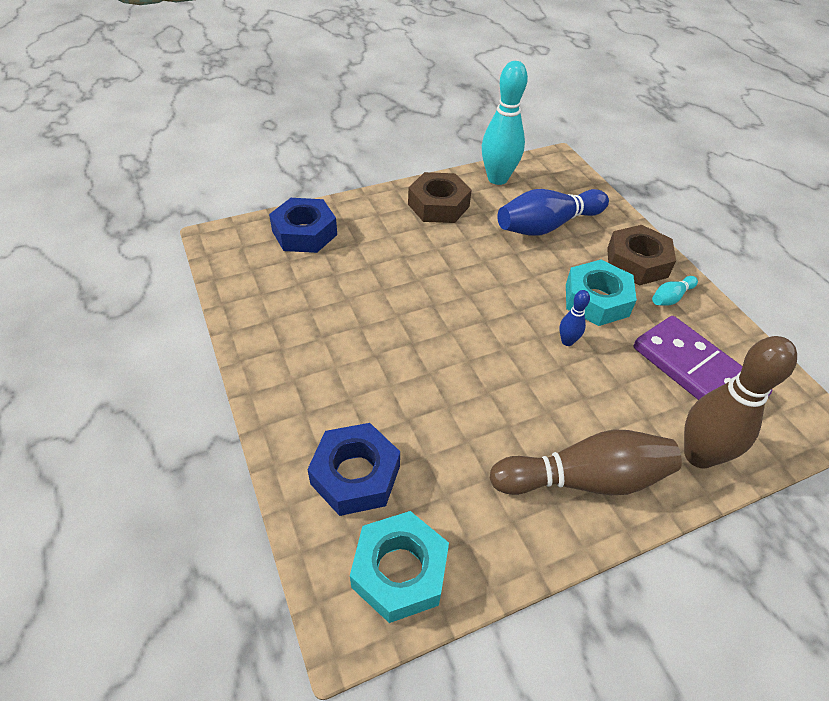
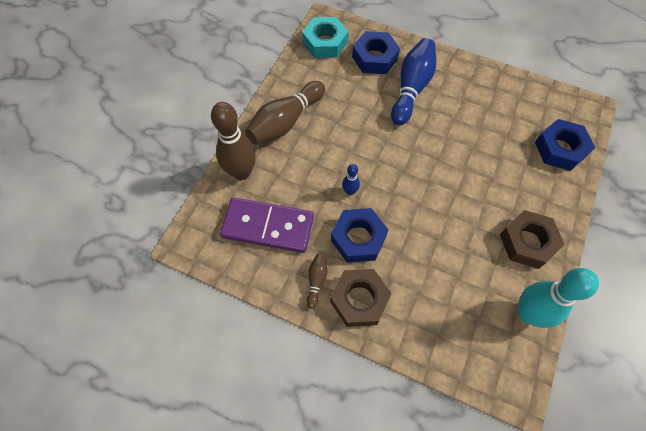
camera: 140 degrees right, 15 degrees up
(547, 226) = (444, 287): blue bowling pin -> blue bowling pin (411, 88)
(596, 300) = (358, 238): turquoise nut -> blue nut
(671, 298) = (316, 281): turquoise bowling pin -> brown bowling pin

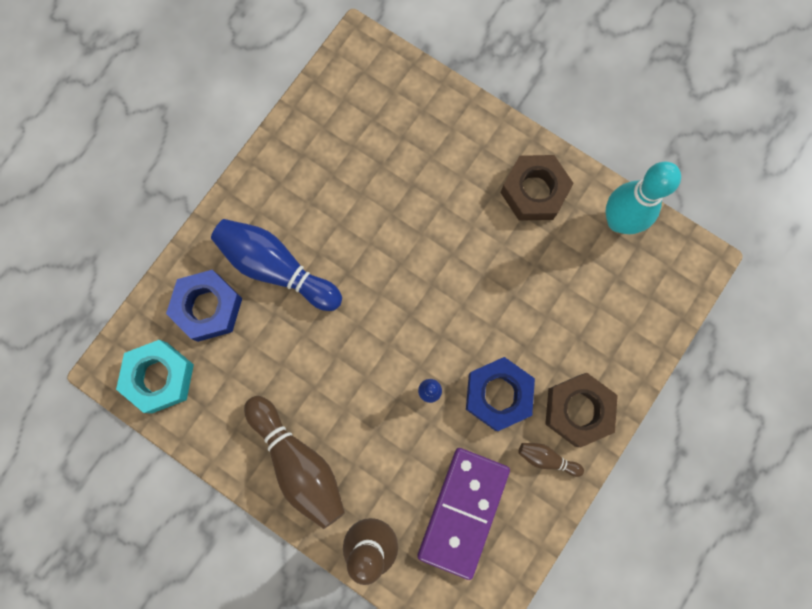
camera: 80 degrees left, 15 degrees up
(560, 149) = (414, 106): blue nut -> none

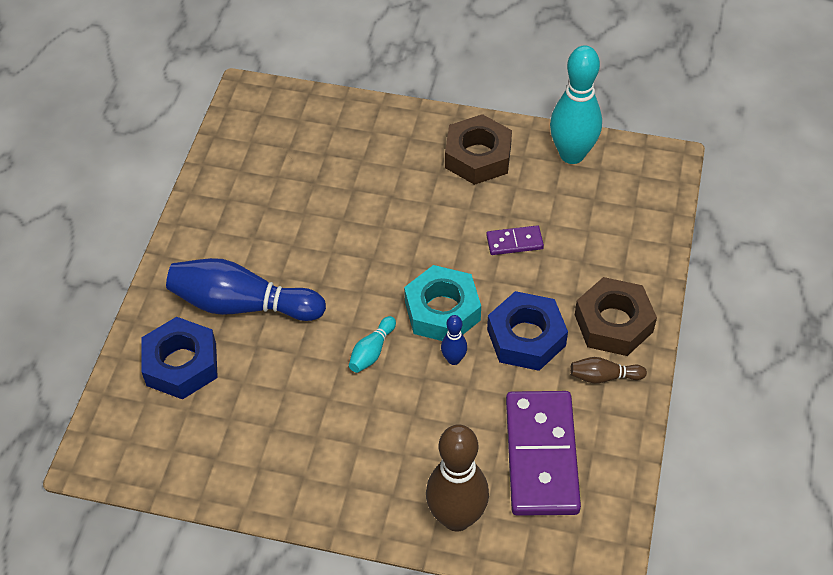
camera: 20 degrees left, 25 degrees down
(159, 377) = (152, 447): turquoise nut -> turquoise nut (442, 311)
(299, 463) = (343, 474): brown bowling pin -> none
(365, 357) = (372, 351): none -> turquoise bowling pin
(528, 294) = (514, 242): none -> purple domino

